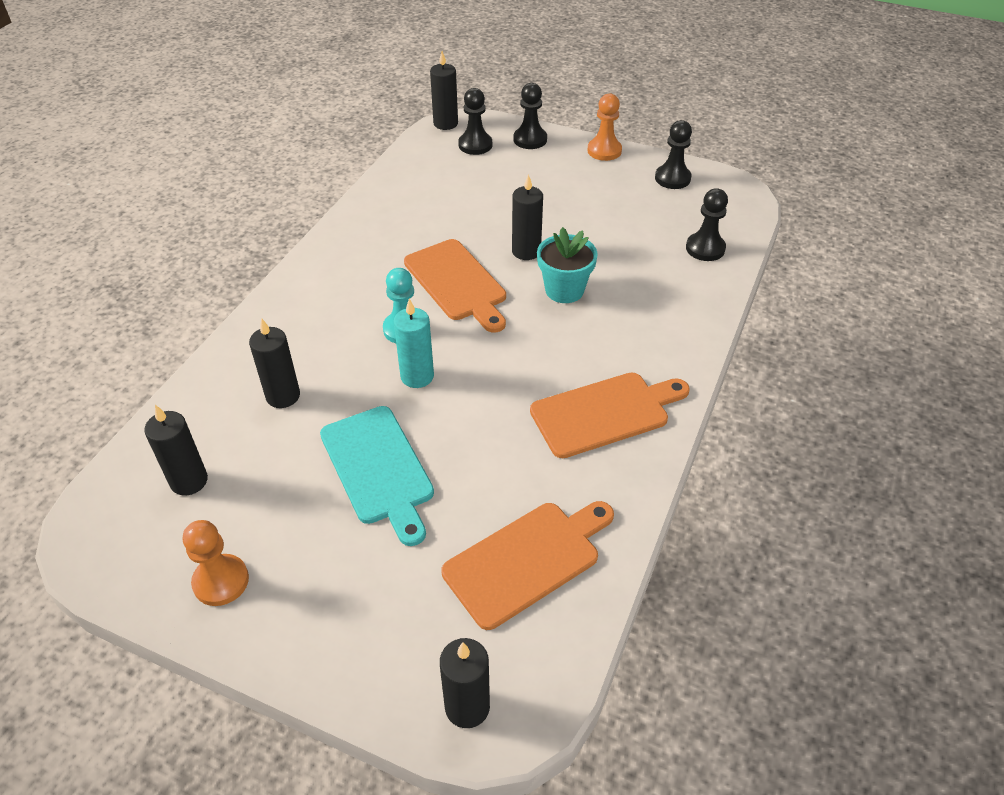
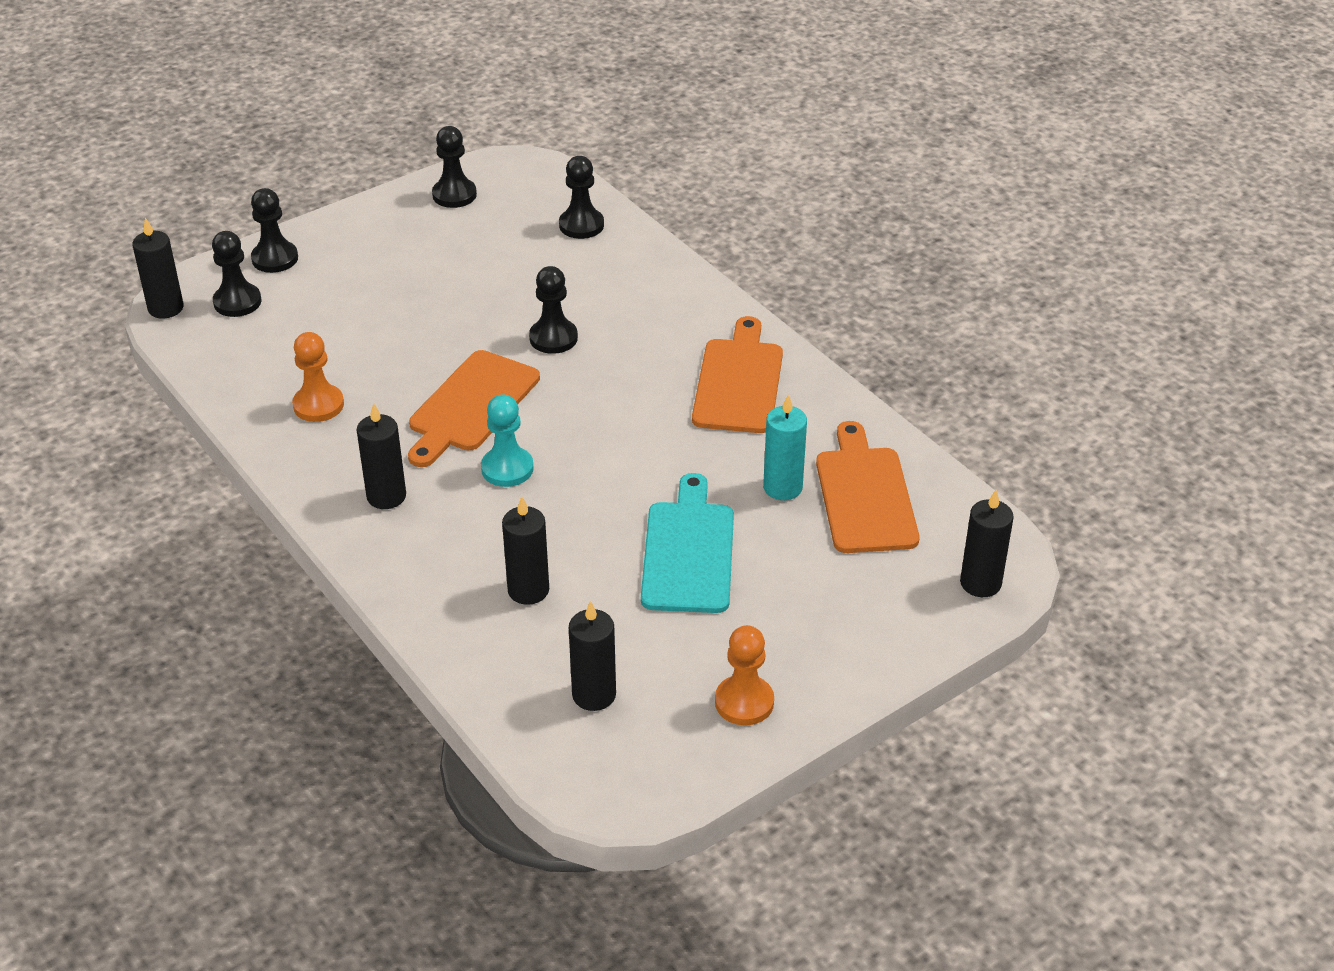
camera: 60 degrees left, 5 degrees down
(379, 469) = (688, 551): turquoise cutting board -> turquoise cutting board turned 90 degrees counterclockwise
(417, 376) = (585, 483): turquoise candle -> turquoise candle (782, 487)
(457, 283) = (471, 406): orange cutting board -> orange cutting board turned 120 degrees clockwise
(526, 251) = (468, 339): black candle -> black candle (386, 496)
(564, 290) = (553, 338): turquoise flower pot -> black pawn
(604, 151) = (356, 217): orange pawn -> orange pawn (318, 405)

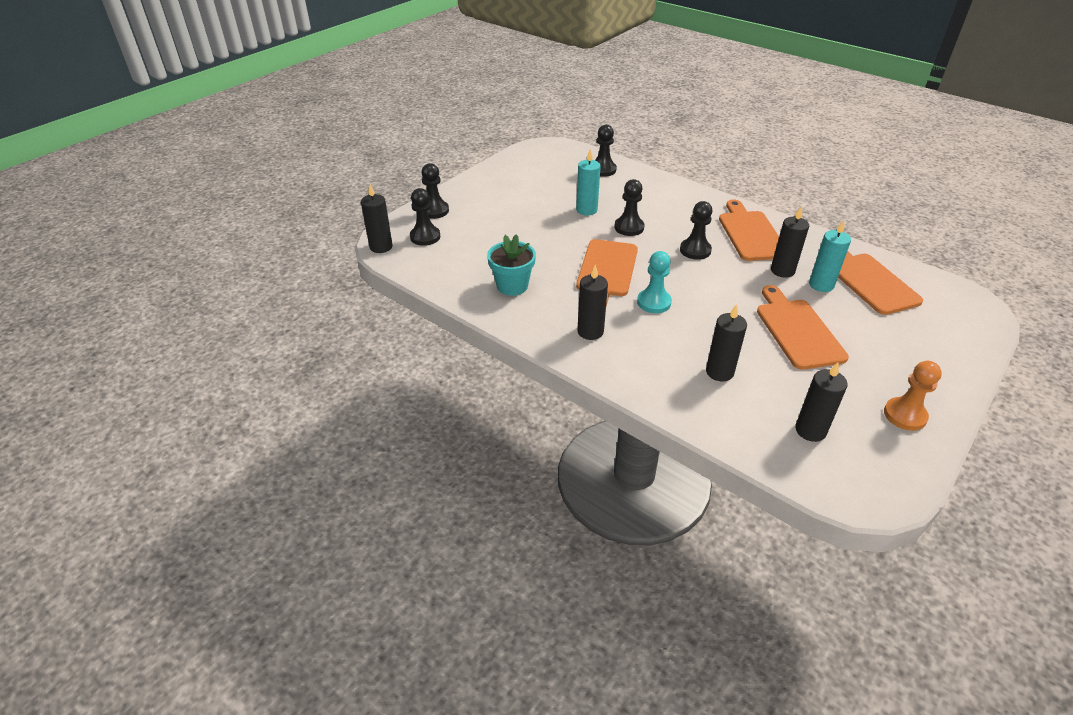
camera: 15 degrees left, 0 degrees up
(318, 405) = (512, 286): orange pawn -> turquoise flower pot
(454, 195) = (520, 165): black pawn -> black pawn (695, 250)
(507, 296) = (586, 210): none -> turquoise candle
(688, 551) = (797, 330): turquoise cutting board -> orange cutting board
(980, 583) = (974, 317): black candle -> black candle (782, 271)

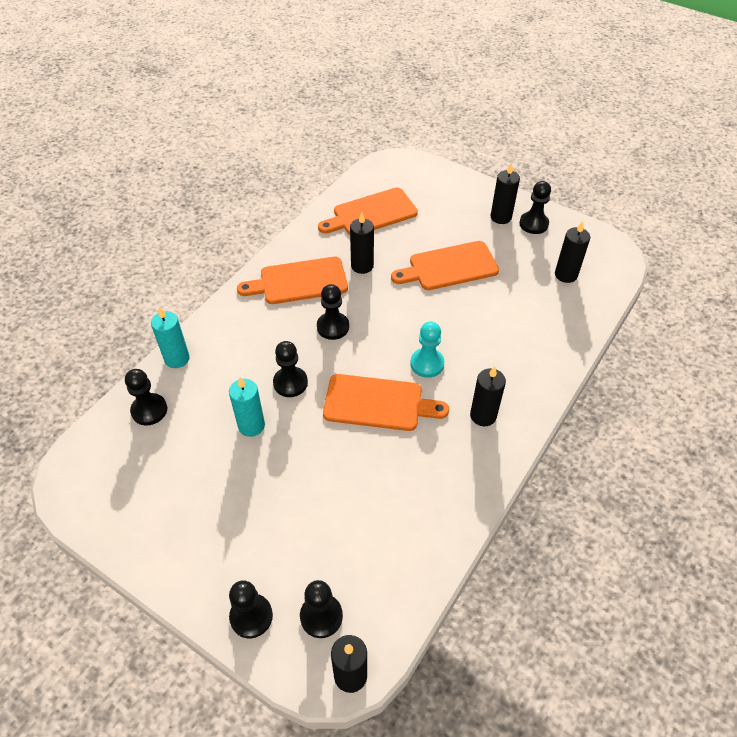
camera: 95 degrees left, 10 degrees up
(512, 286) = (418, 494): turquoise flower pot -> none
(719, 372) = (515, 321): black candle -> black candle (501, 217)
(821, 285) = (381, 243): turquoise candle -> turquoise candle (177, 359)
(905, 415) = (533, 224): orange pawn -> black pawn

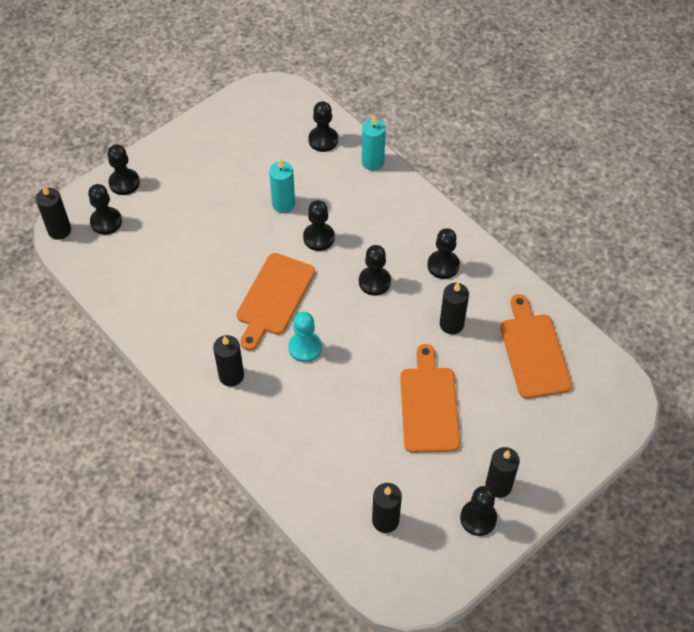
camera: 105 degrees right, 5 degrees up
(299, 281) = (443, 265): orange cutting board -> black pawn

